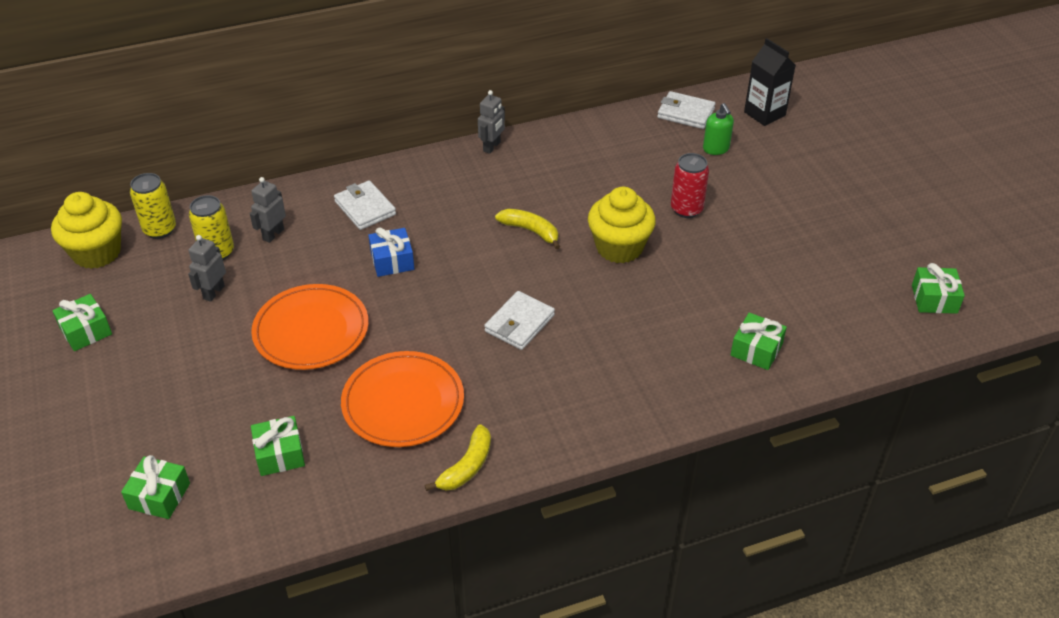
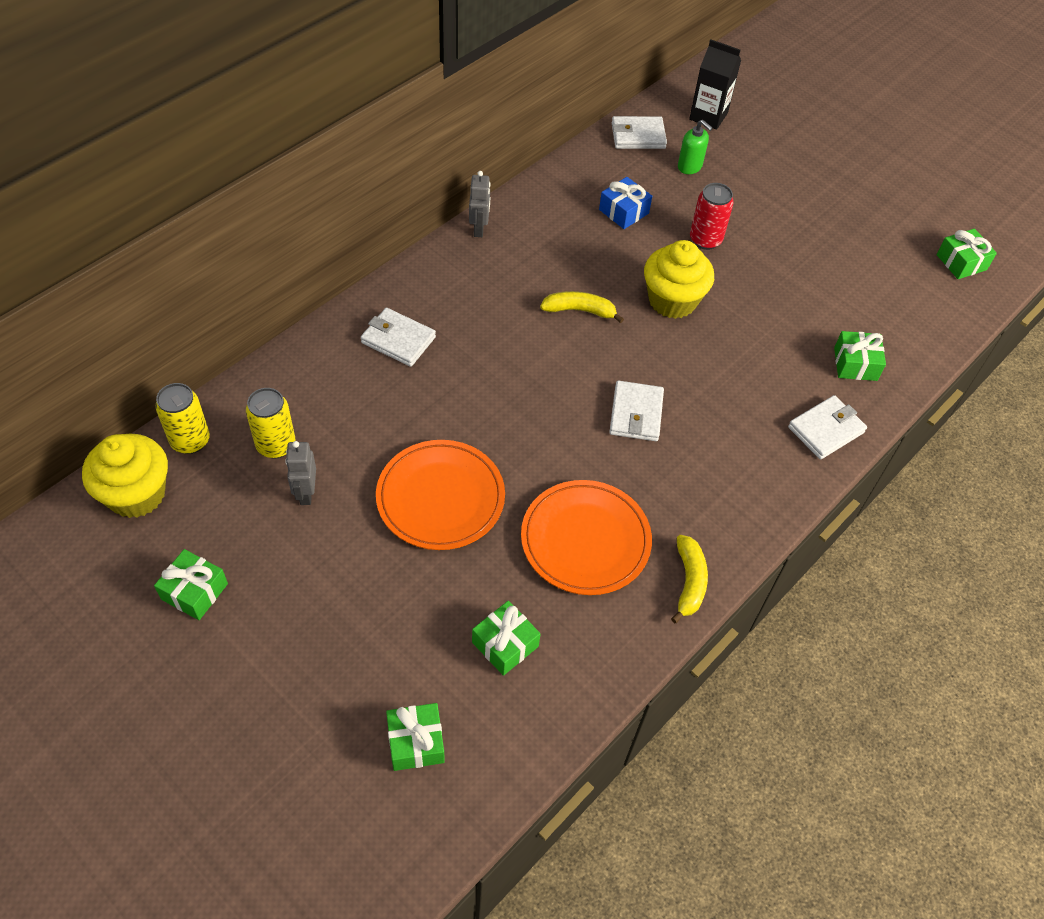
camera: 30 degrees left, 10 degrees up
(273, 234) = (322, 403): grey robot -> none
(392, 261) = (468, 390): blue gift -> blue gift (624, 211)
(685, 393) = (826, 430): none -> white wallet

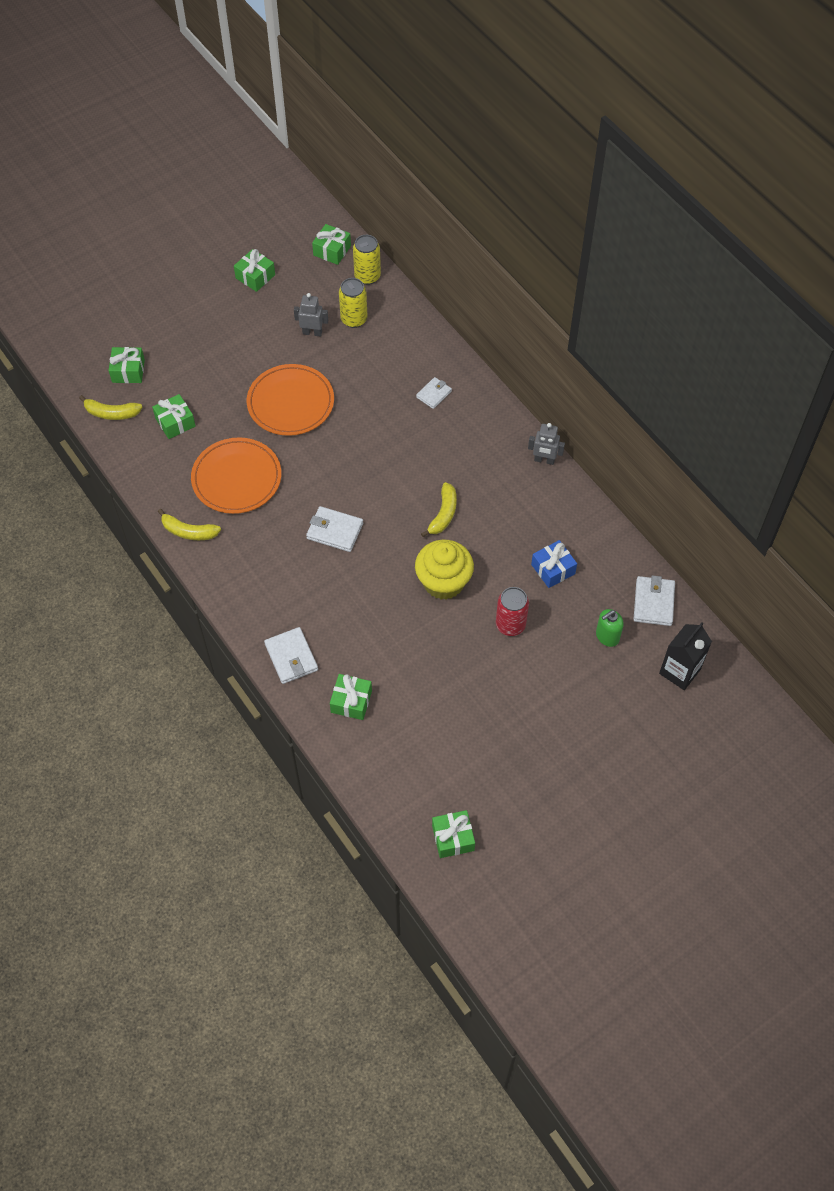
camera: 105 degrees right, 5 degrees up
(136, 494) = (332, 250): yellow cupcake -> green gift
(398, 340) = (434, 394): white wallet -> white wallet, size x0.65
(506, 746) = (112, 413): none -> yellow banana

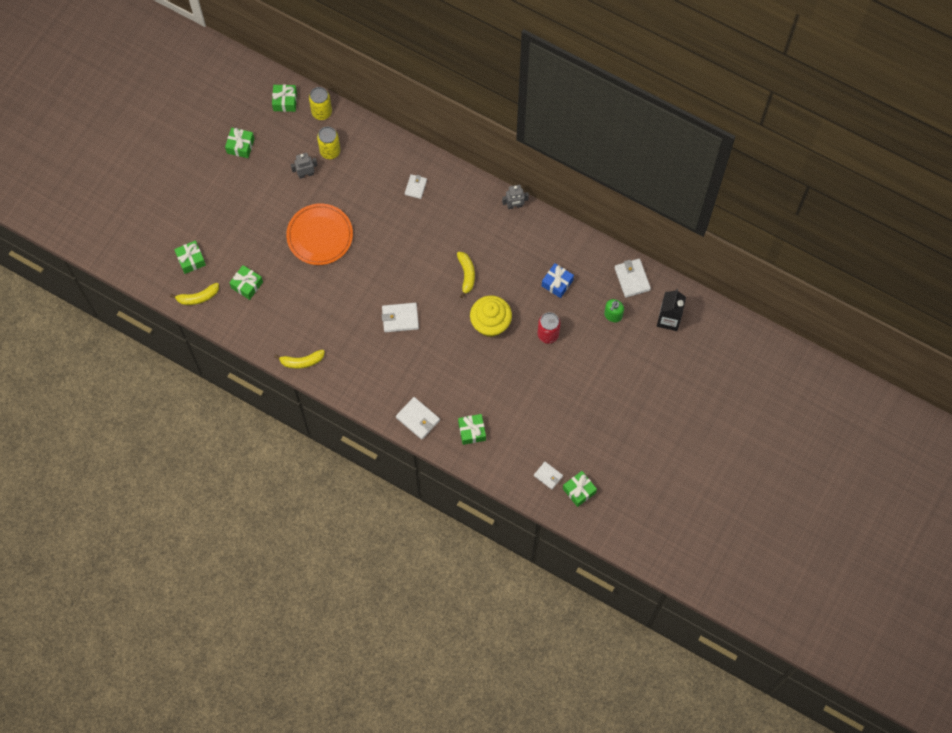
camera: 25 degrees left, 10 degrees up
(236, 478) = (313, 308): orange plate -> none
(421, 800) = (548, 476): none -> white wallet

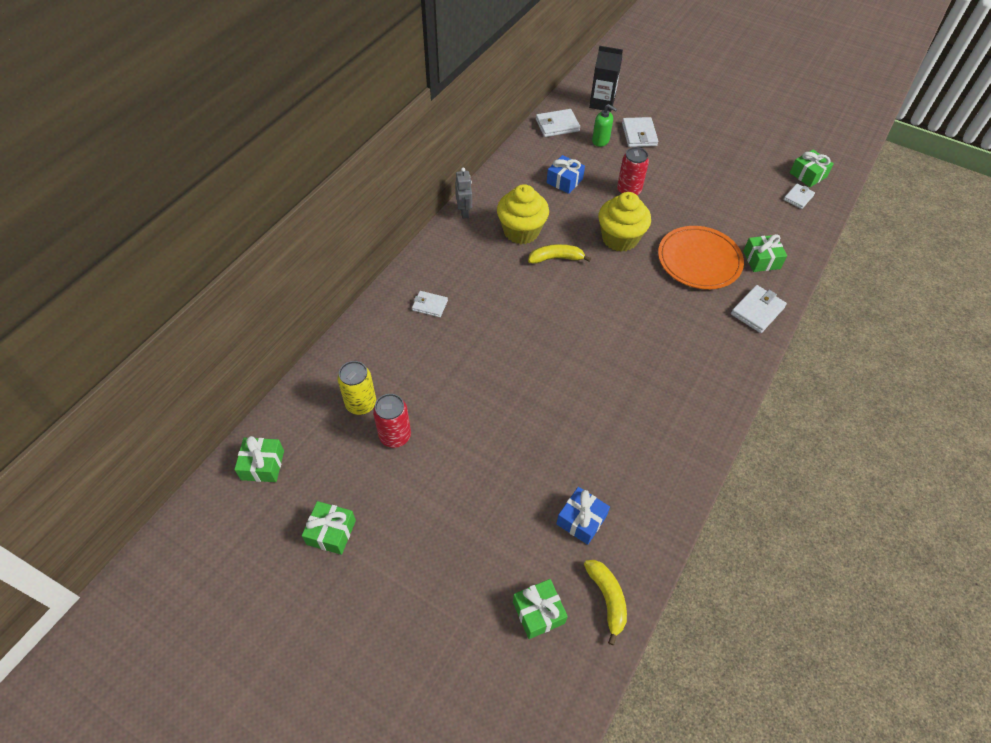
camera: 90 degrees left, 15 degrees down
(247, 285) = (581, 520): green gift -> blue gift
(302, 361) = (699, 442): yellow banana -> none
(306, 174) = (395, 436): grey robot -> red can
(320, 236) = (498, 418): orange plate -> orange plate (699, 260)
(322, 112) = (293, 414): yellow can -> none
(400, 318) = (620, 326): white wallet -> white wallet (639, 134)
(495, 249) = (521, 231): none -> yellow cupcake

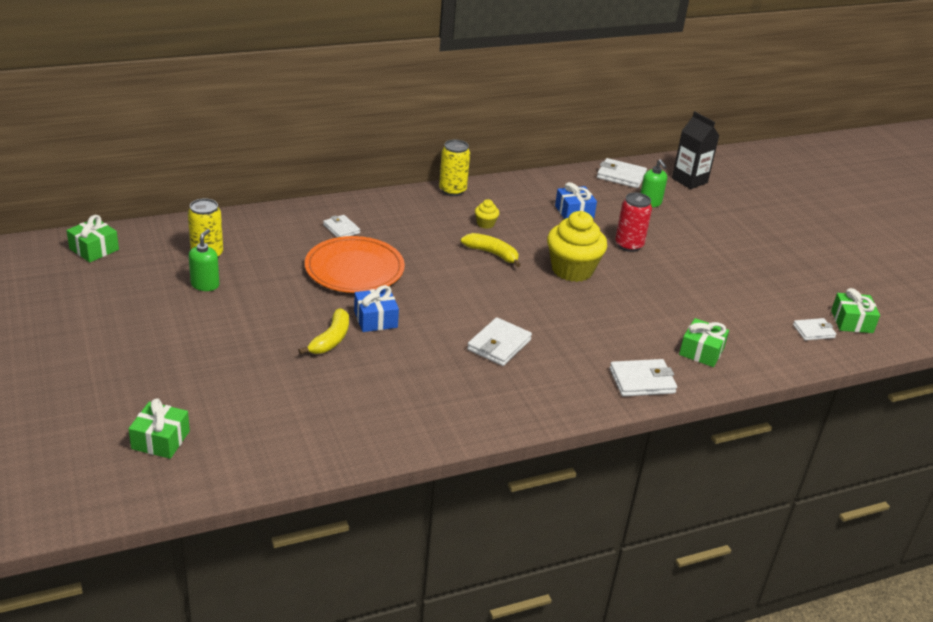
camera: 35 degrees right, 20 degrees down
(331, 532) = (85, 308): green gift -> none
(395, 436) = (205, 285): red can -> green soap dispenser
(464, 212) = (452, 190): grey robot -> yellow can
(521, 231) = (485, 224): yellow cupcake -> yellow cupcake, size x0.44
(581, 520) = (273, 412): blue gift -> blue gift (375, 319)
(607, 598) = (224, 467): yellow banana -> yellow banana (331, 339)
(639, 134) = (697, 215): white wallet -> white wallet (499, 345)
(699, 260) = (632, 320): orange plate -> orange plate (354, 269)

